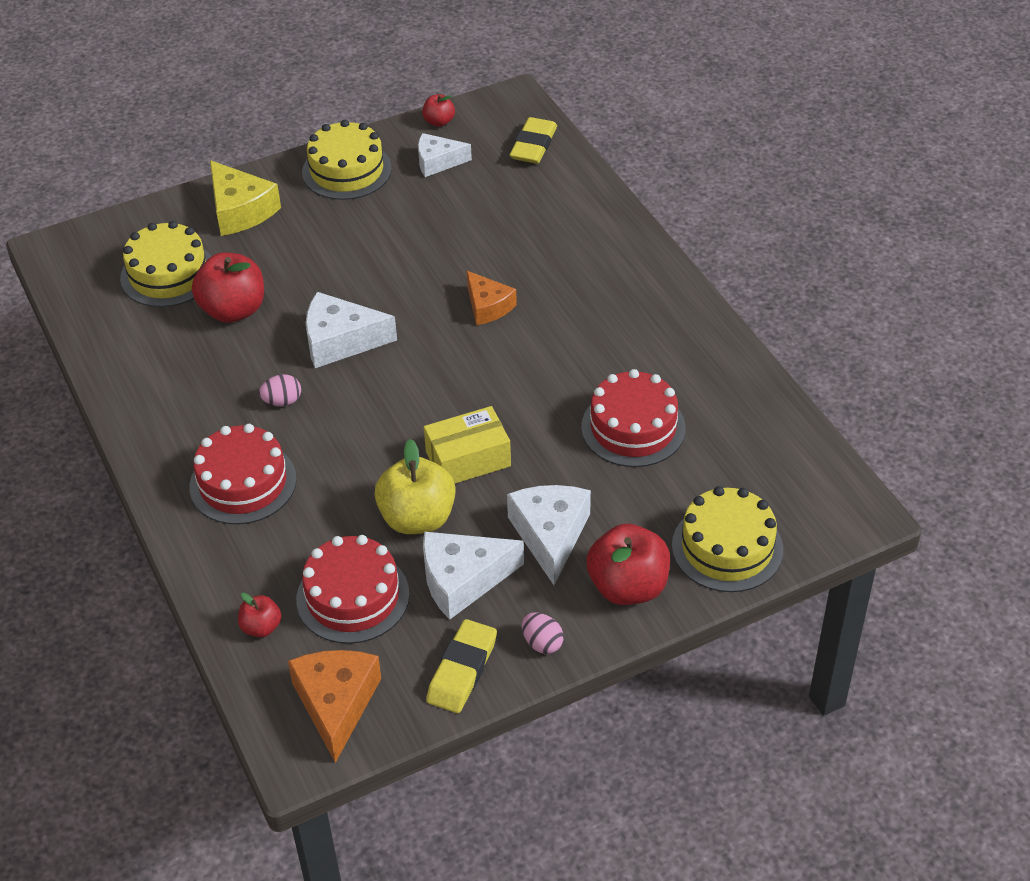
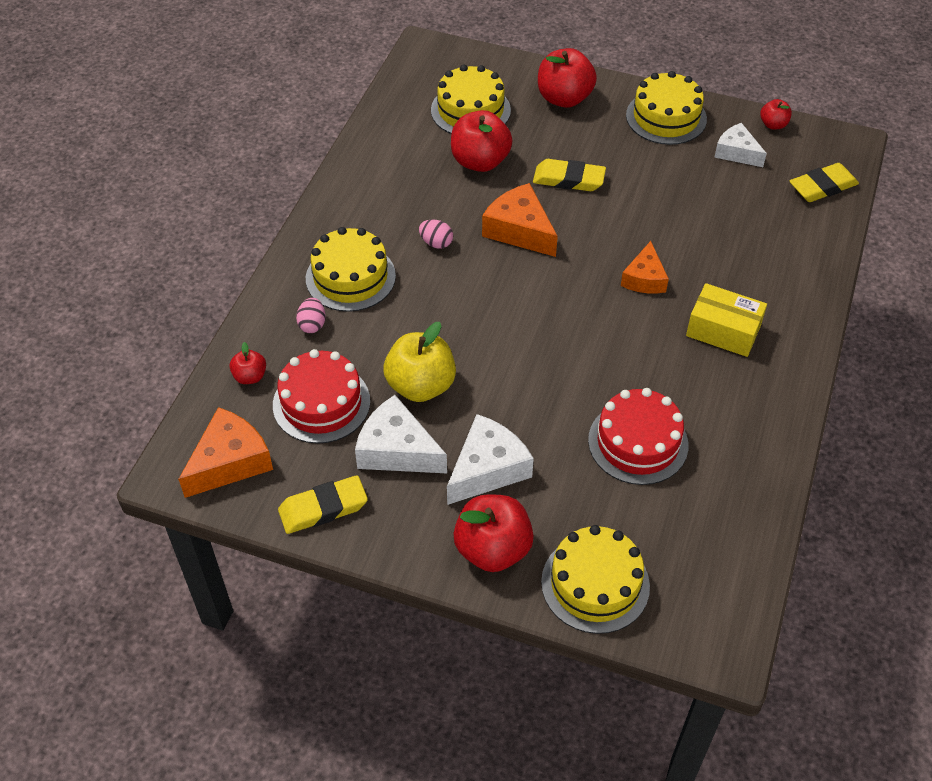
camera: 45 degrees right, 5 degrees up
(240, 210) = (564, 98): yellow cheese -> red apple
(243, 483) = (350, 277): red cake -> yellow cake
(329, 273) = (568, 179): none -> yellow eraser
(340, 341) = (519, 230): white cheese -> orange cheese
(468, 459) = (500, 372): yellow box -> yellow box (723, 330)
(542, 643) = (391, 536): pink egg -> pink egg (312, 324)

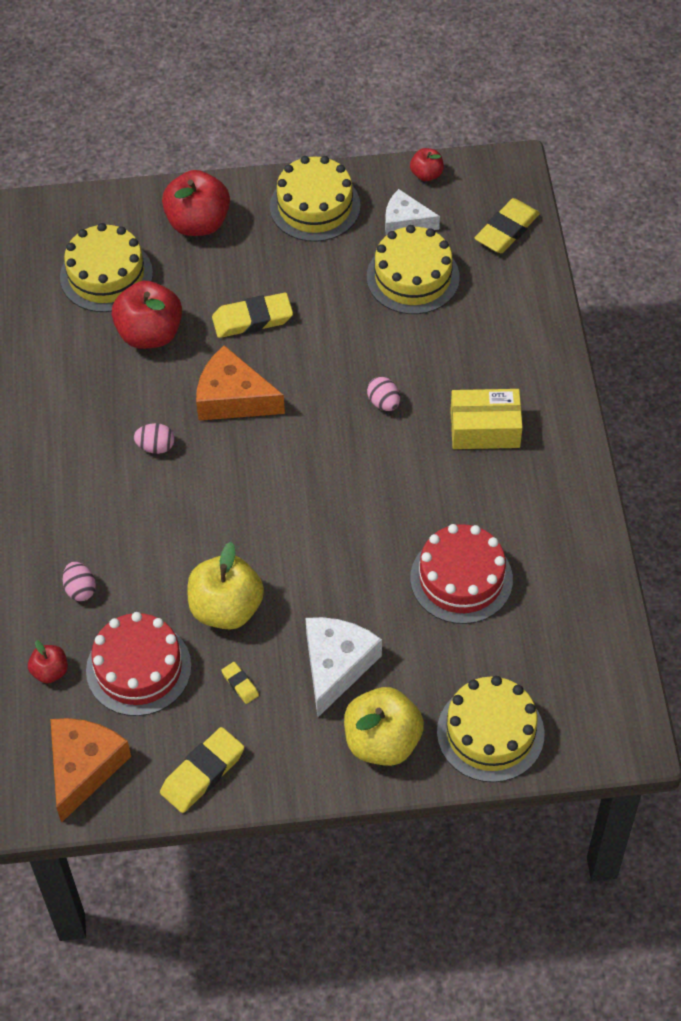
camera: 25 degrees left, 5 degrees up
(350, 277) = (89, 521): yellow cake -> yellow cake (413, 277)
(397, 450) = (240, 684): white cheese -> yellow eraser
(493, 549) = (382, 741): red apple -> yellow apple
(644, 278) = (383, 403): orange cheese -> pink egg

